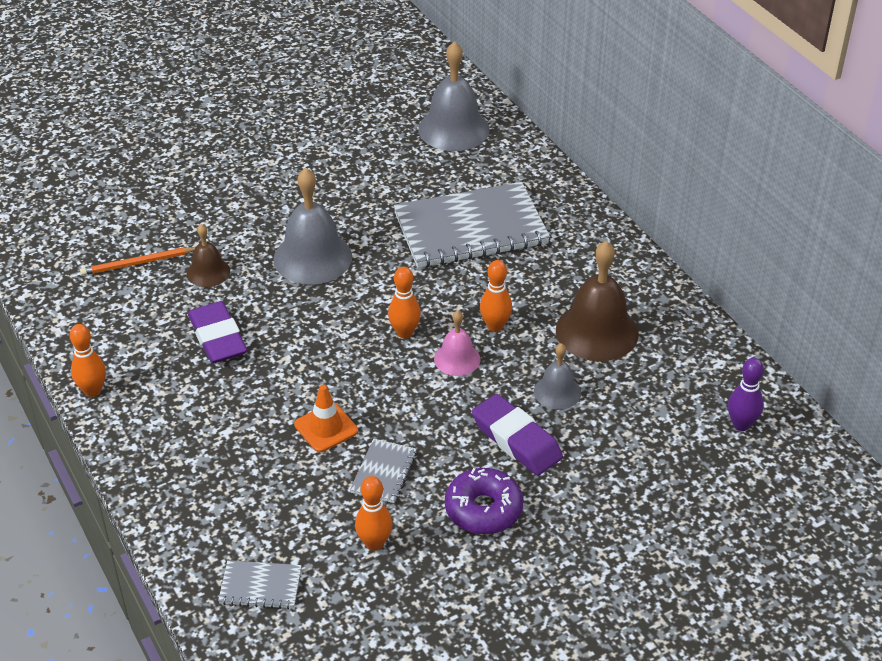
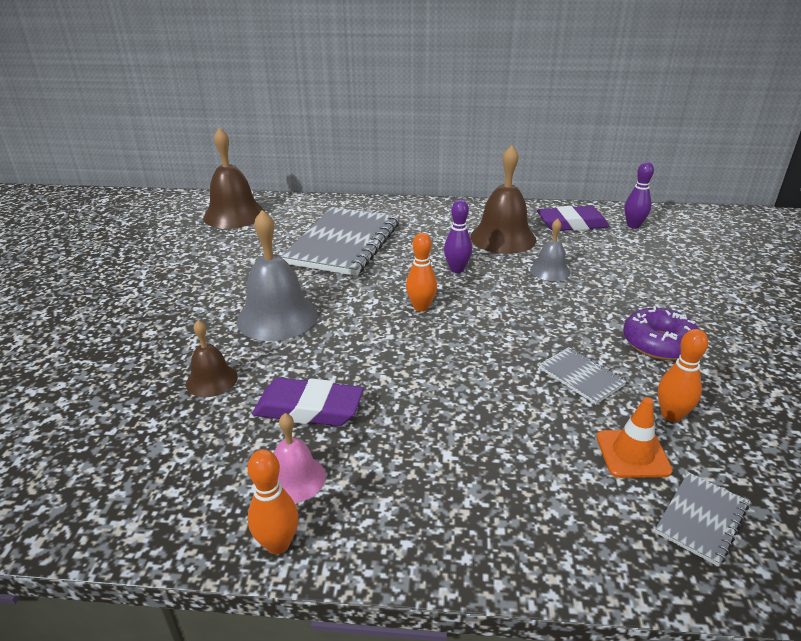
camera: 55 degrees left, 10 degrees down
(137, 263) = (130, 423): orange pencil -> none
(326, 428) = (498, 388): orange traffic cone -> orange traffic cone (632, 454)
(453, 129) = (234, 215): grey bell -> brown bell
(457, 359) = (475, 296): pink bell -> pink bell (294, 478)
(495, 326) = (457, 269): orange bowling pin -> purple bowling pin
(516, 440) = (588, 303): purple eraser -> purple eraser (571, 224)

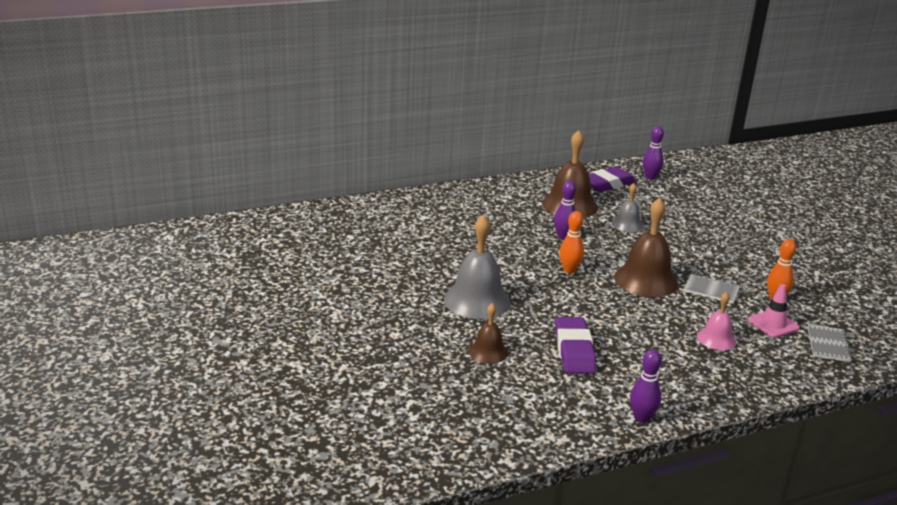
camera: 30 degrees left, 5 degrees down
(234, 215) = (324, 227): brown bell -> brown bell (646, 280)
(278, 544) = (642, 418): orange bowling pin -> purple bowling pin
(294, 478) = (612, 387): pink bell -> pink bell (716, 339)
(309, 409) = (574, 350): purple eraser -> purple eraser turned 75 degrees counterclockwise
(344, 243) = (454, 234): grey notebook -> none
(632, 454) = (773, 324): orange traffic cone -> pink traffic cone
(658, 343) = (736, 259): purple donut -> none

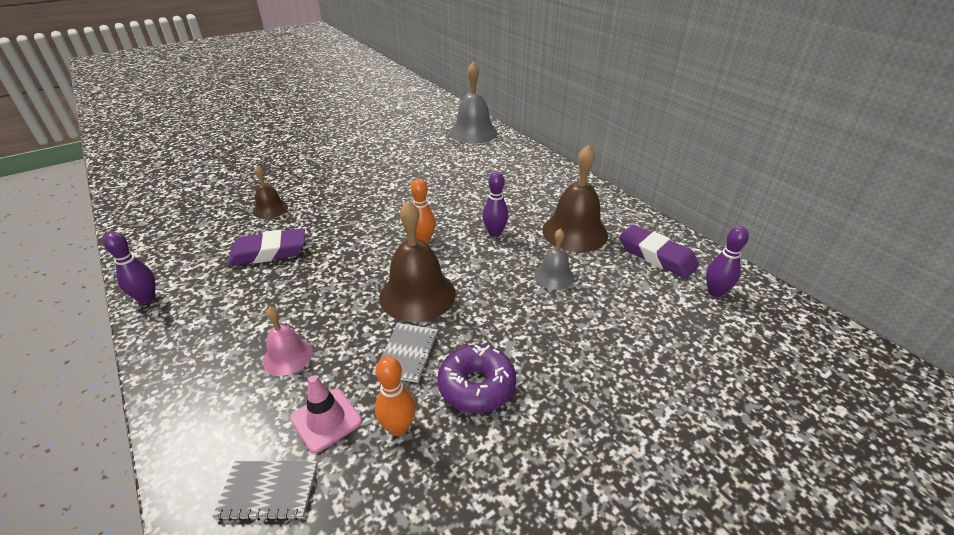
camera: 80 degrees right, 10 degrees up
(477, 300) = (352, 197): grey bell -> grey bell (473, 133)
(739, 269) = (476, 386): none -> purple donut

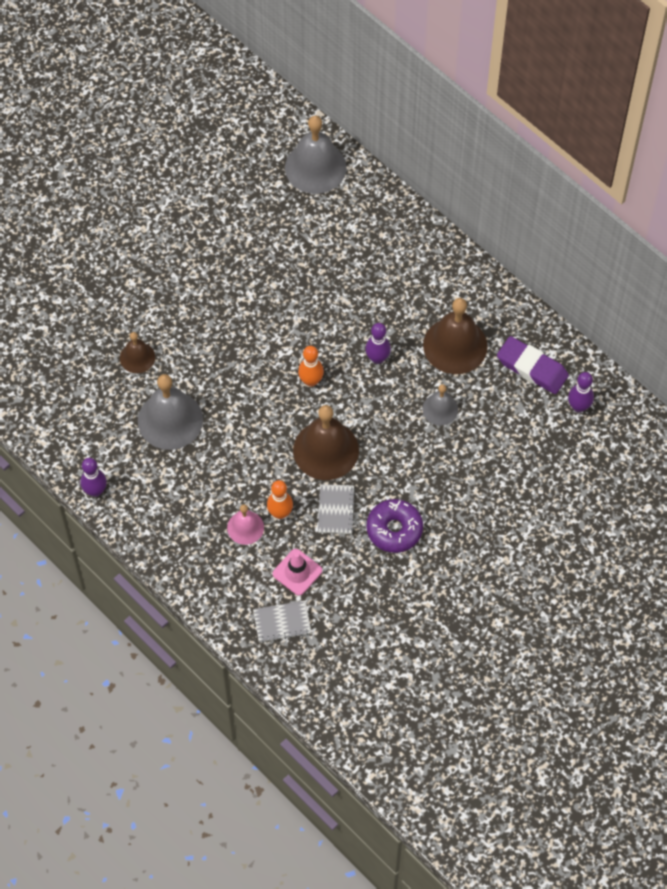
camera: 10 degrees left, 25 degrees up
(269, 252) = (170, 420): purple eraser -> grey bell
(398, 428) = (348, 569): orange bowling pin -> orange bowling pin (280, 513)

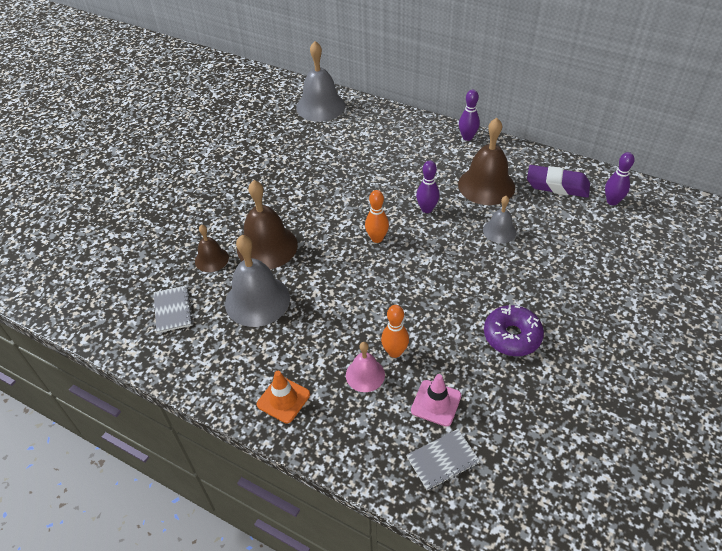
camera: 15 degrees left, 15 degrees down
(95, 491) = (197, 383): purple bowling pin -> purple bowling pin (467, 137)
(166, 529) = (283, 399): none -> orange traffic cone
(326, 450) = (414, 287): brown bell -> brown bell (267, 246)
(336, 510) = (448, 334): grey notebook -> grey notebook (173, 310)

